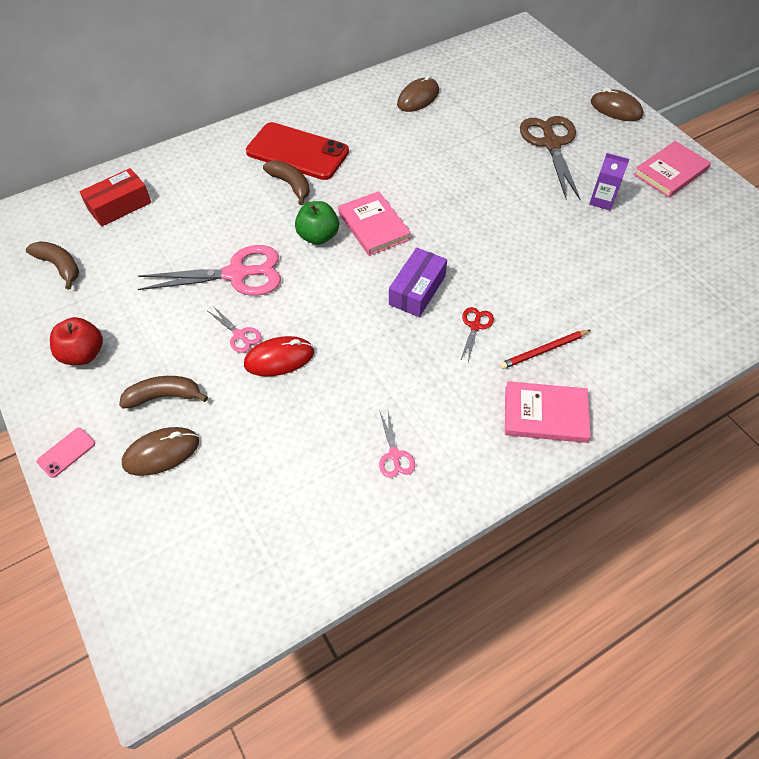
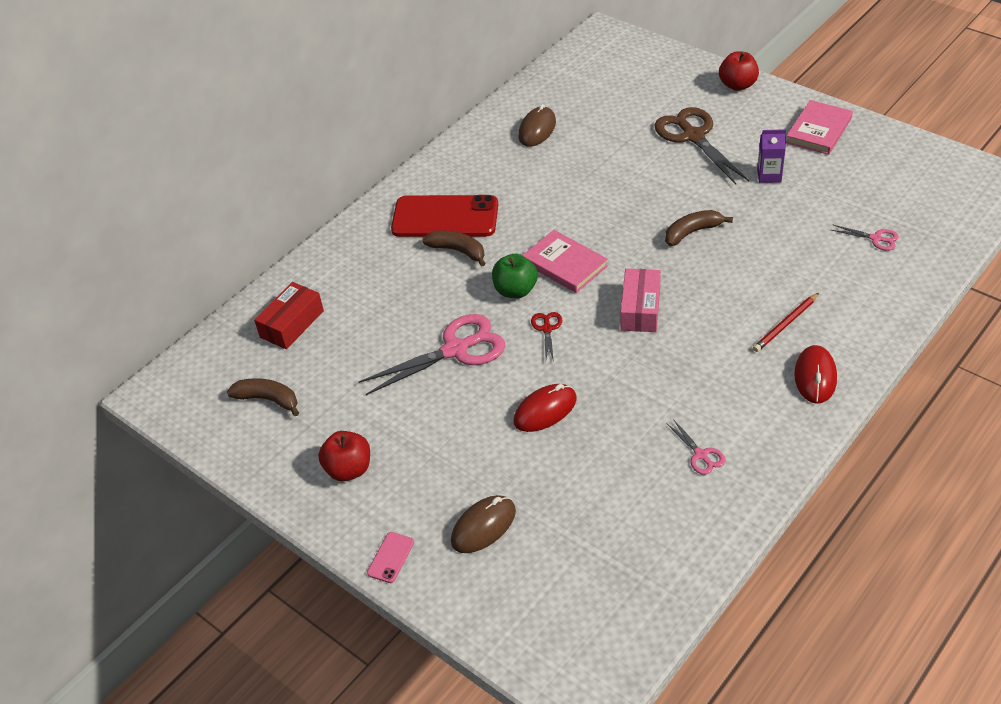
camera: 15 degrees left, 10 degrees down
(164, 396) = (454, 479): brown banana -> brown banana (692, 232)
(239, 335) = (493, 402): pink scissors -> pink scissors (876, 238)
(417, 290) = (640, 309): purple box -> pink box
(475, 326) = (712, 323): red scissors -> red scissors (547, 329)
(545, 414) = (815, 377): pink book -> red mouse
(616, 109) = (737, 85): brown mouse -> red apple

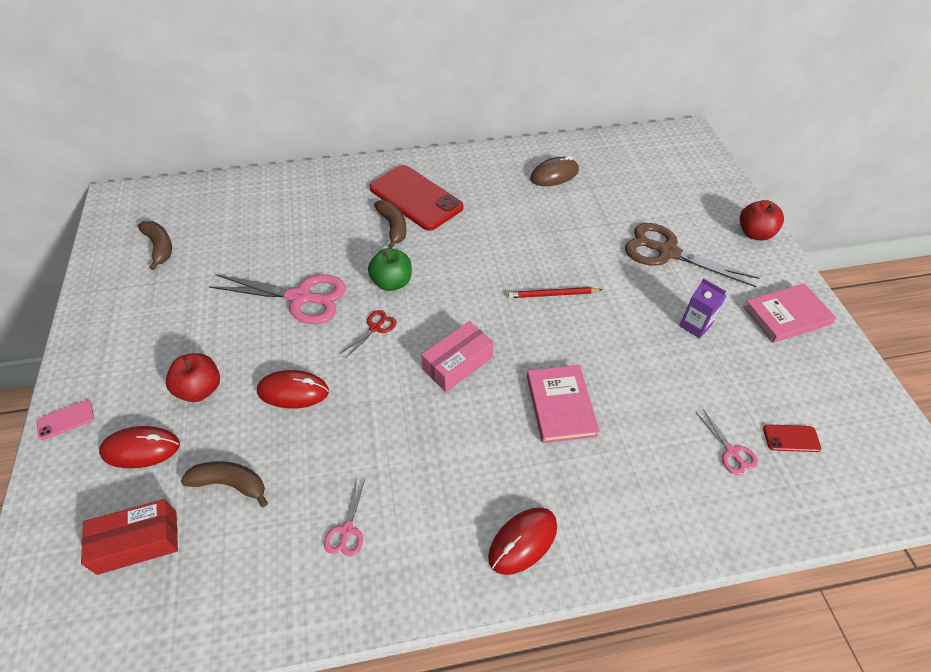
camera: 35 degrees right, 5 degrees up
(292, 324) = (238, 207): red box -> red box (137, 542)
(348, 469) = (132, 332): red apple -> red apple (200, 389)
(483, 526) = (141, 449): brown mouse -> red mouse
(565, 264) = (449, 287): pink book -> pink book (560, 405)
(692, 232) = (573, 329): brown banana -> brown banana (230, 484)
(693, 136) = (667, 252): brown scissors -> brown scissors turned 75 degrees counterclockwise
(785, 324) = (555, 469): red pencil -> red pencil (553, 294)
(900, 206) = (791, 438): none -> red phone

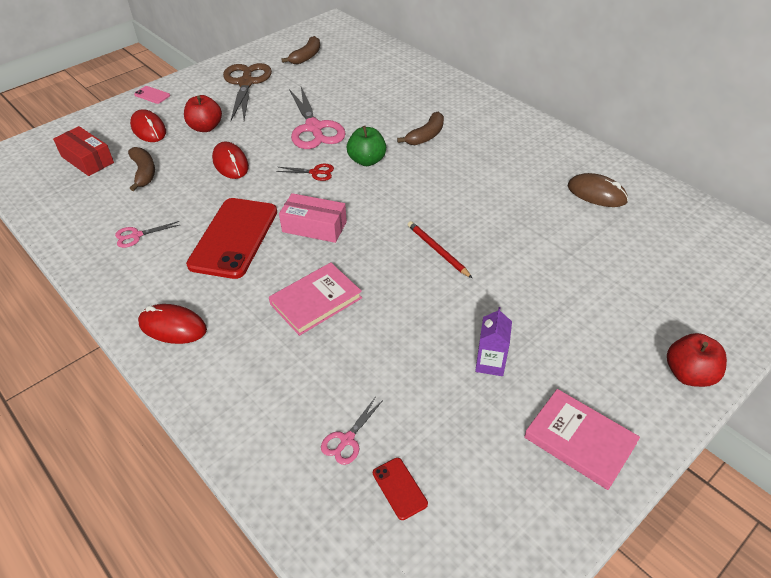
camera: 60 degrees right, 5 degrees down
(416, 198) = (471, 132): red phone -> red phone (234, 238)
(667, 252) = (575, 309): brown scissors -> brown scissors (246, 83)

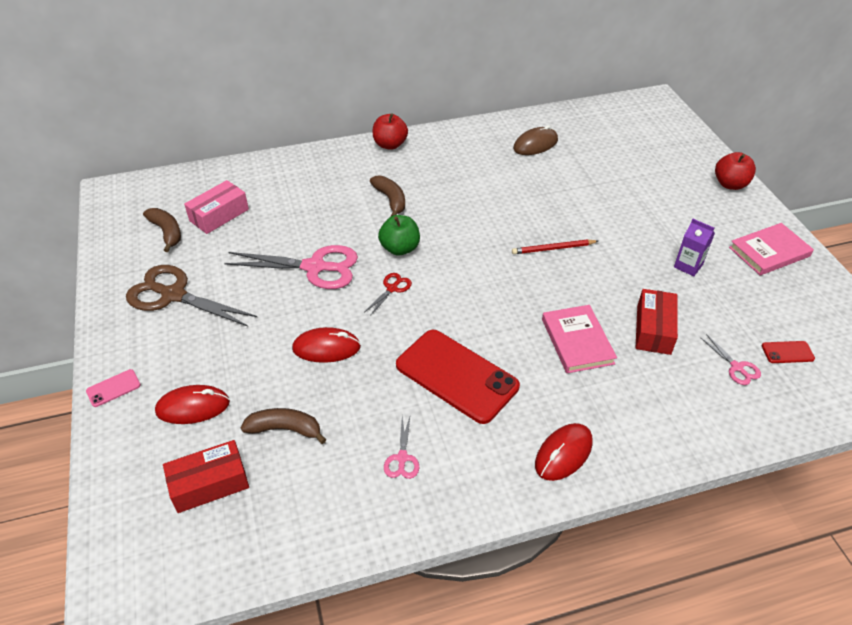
camera: 65 degrees left, 0 degrees up
(205, 127) = (237, 353): red apple -> red apple (390, 145)
(314, 227) = (476, 313): pink box -> pink box (219, 215)
(365, 354) = (653, 329): none -> red box

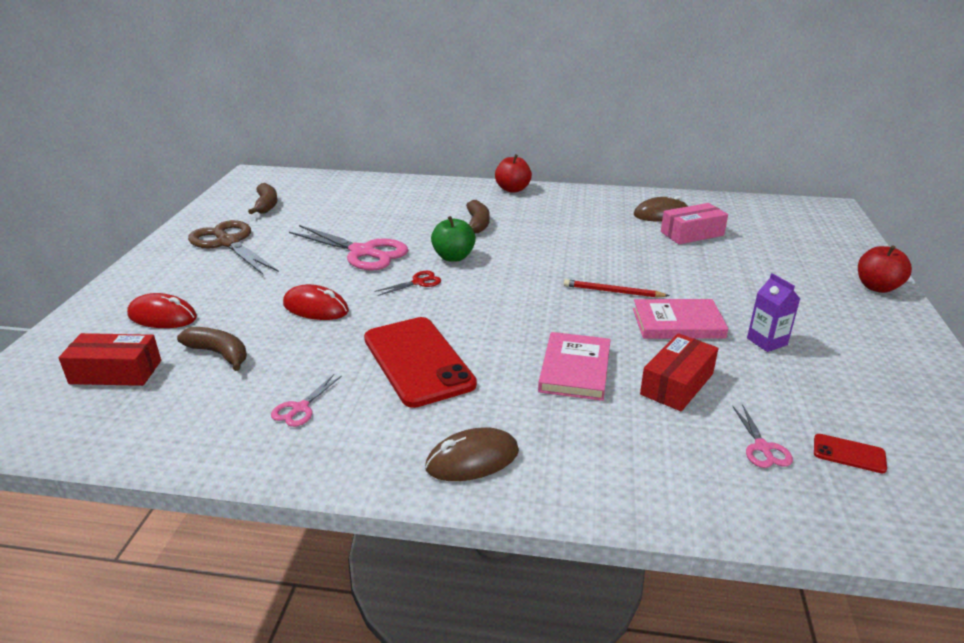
camera: 25 degrees right, 15 degrees down
(113, 388) = (118, 287): pink phone -> none
(219, 215) = (318, 203): pink box -> pink box (692, 234)
(563, 453) = (472, 459): red mouse -> brown mouse
(769, 252) = (890, 355): pink book -> pink book (677, 323)

